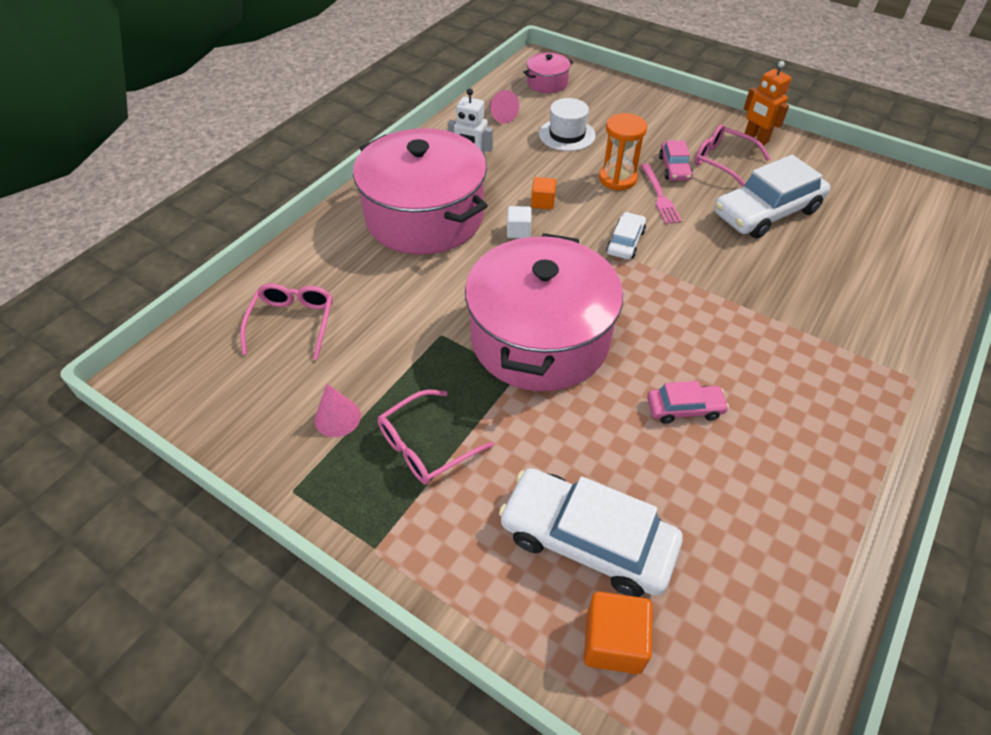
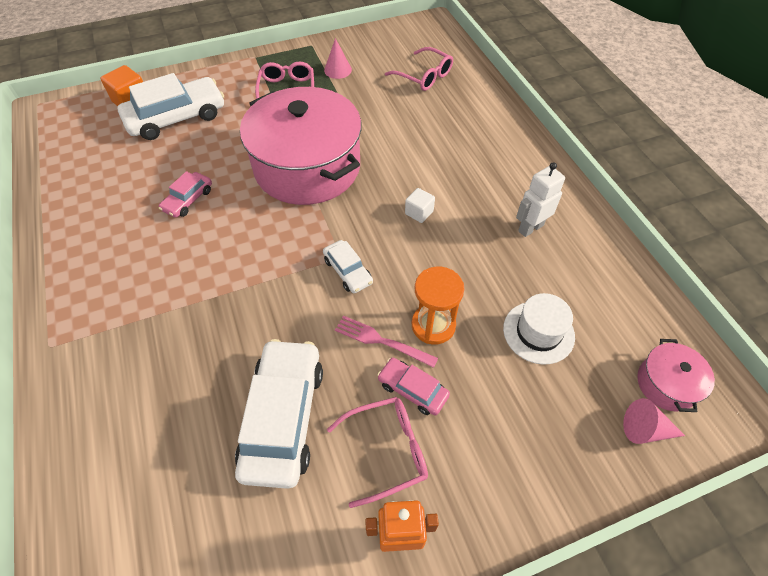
camera: 125 degrees right, 5 degrees up
(424, 217) = (481, 169): pink pot -> none
(500, 115) = (612, 296): pink cone -> pink cone (645, 429)
(543, 202) = (443, 248): orange cube -> none

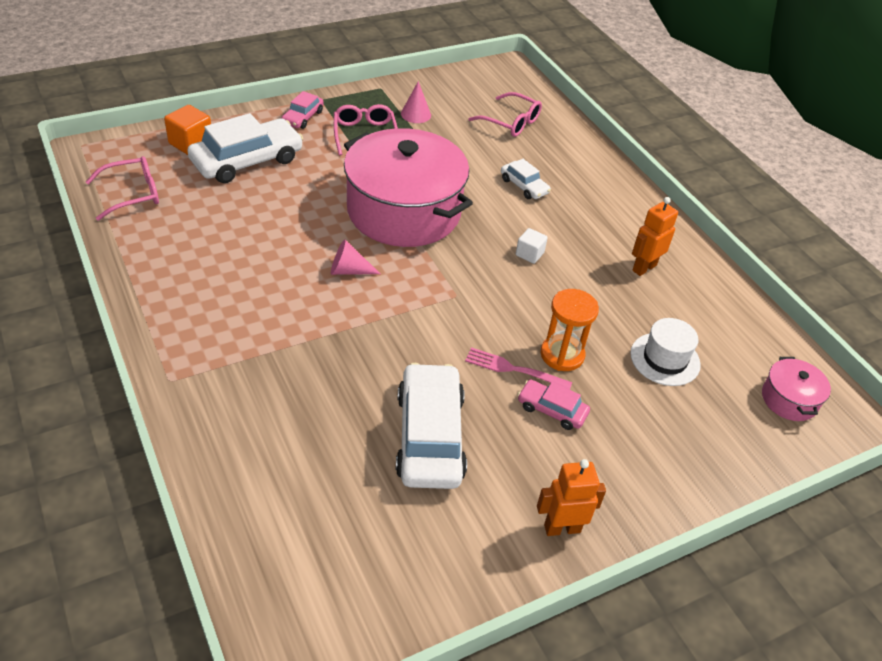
camera: 10 degrees left, 10 degrees down
(188, 200) = (282, 242): pink car -> pink car (302, 117)
(348, 271) = (467, 308): white car -> white car (524, 186)
(387, 450) = (537, 460): pink glasses -> pink glasses (133, 194)
(530, 228) = (644, 268): white robot -> orange robot
(645, 429) = (773, 436): pink cone -> pink cone (348, 270)

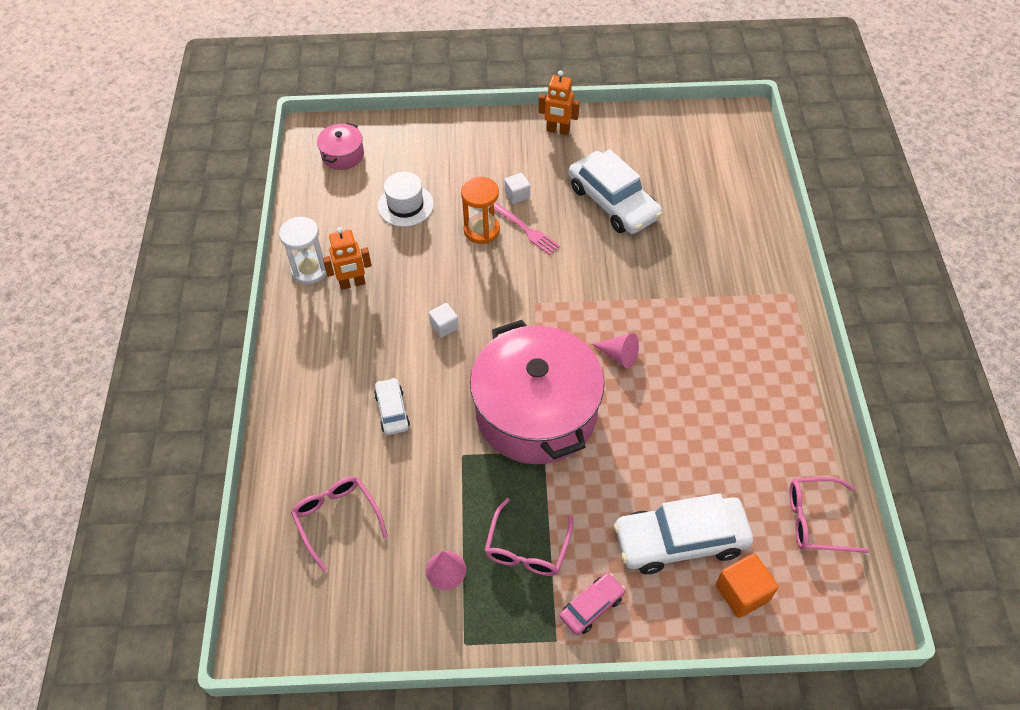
camera: 150 degrees left, 10 degrees up
(430, 436) = (613, 202): white car -> white car turned 60 degrees counterclockwise
(552, 410) = (517, 195): pink car -> white cube
(693, 269) = (309, 270): none -> white hourglass

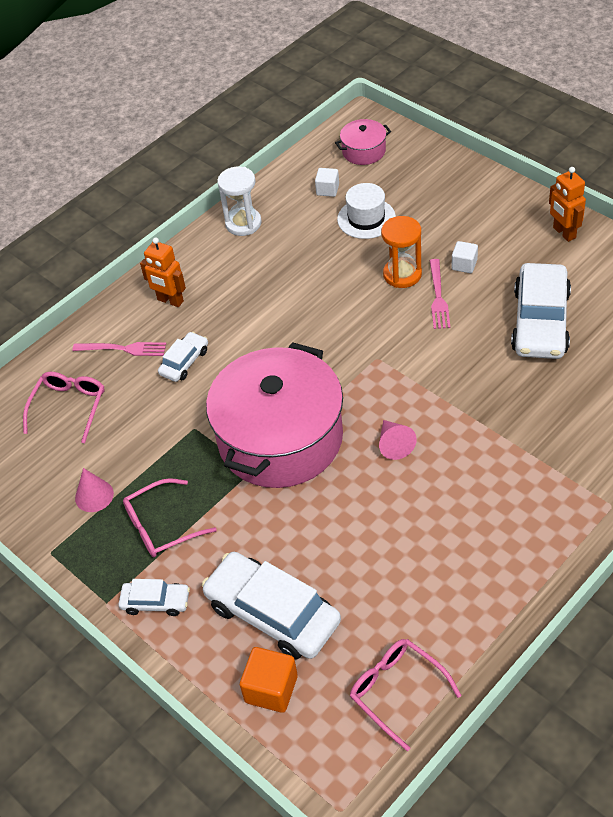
camera: 50 degrees right, 5 degrees down
(327, 438) = (123, 349): none -> pink fork
(352, 284) = (261, 253): orange robot -> orange robot (170, 301)
(444, 326) = (289, 328): white cube -> white cube (327, 190)
(592, 607) = (156, 602): pink car -> white car

